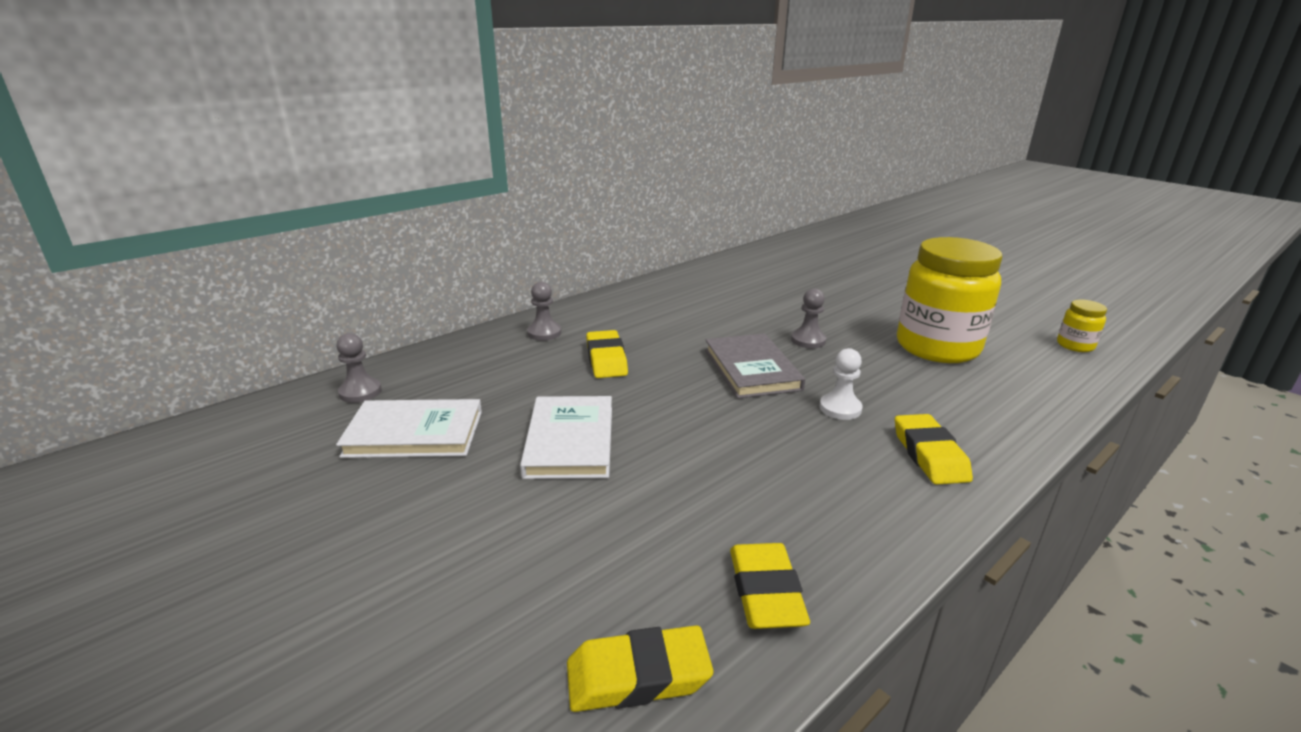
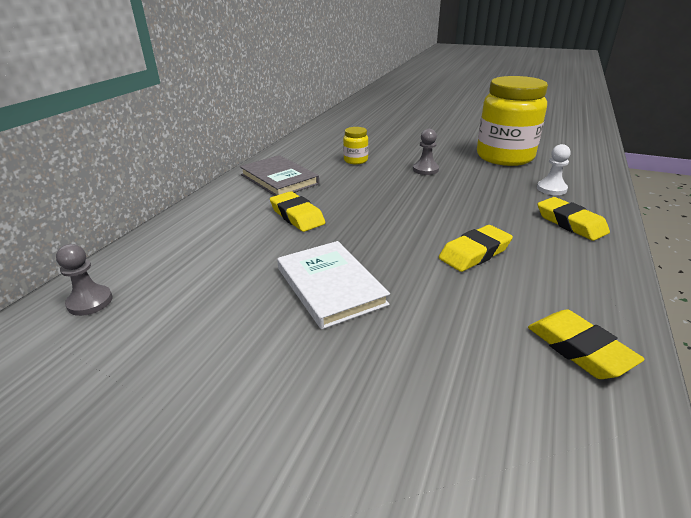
camera: 25 degrees left, 5 degrees up
(414, 433) = (183, 322): white book -> none
(544, 333) = (225, 208): grey pawn -> none
(638, 676) = (568, 453): yellow eraser -> yellow eraser (474, 253)
(752, 369) = (409, 197): grey book -> grey book (279, 179)
(840, 408) = (491, 208): white pawn -> white pawn (551, 189)
(1075, 345) = (572, 140): yellow jar -> yellow jar (355, 160)

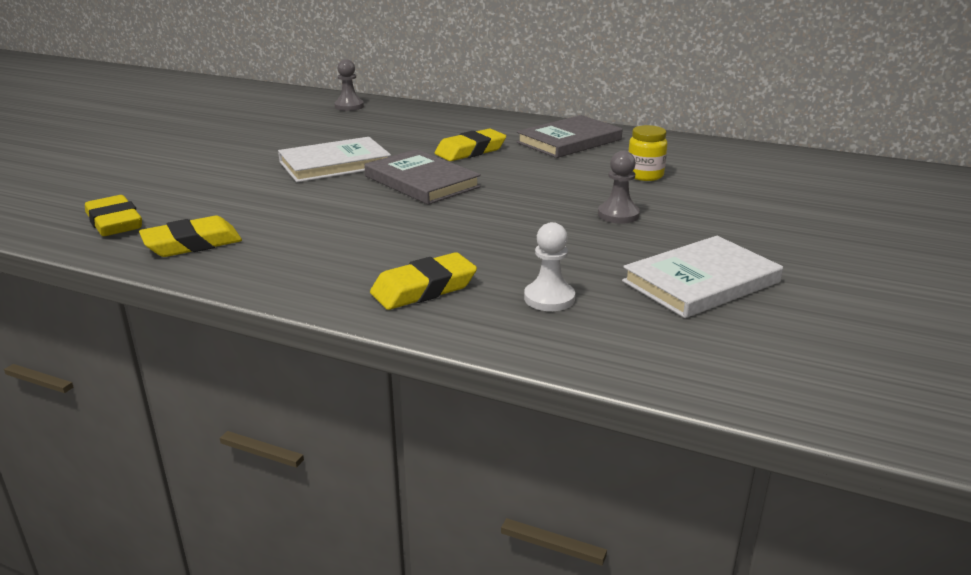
camera: 90 degrees right, 5 degrees down
(377, 234) = (421, 182): none -> grey book
(474, 253) = (366, 221): yellow eraser -> yellow eraser (114, 223)
(504, 157) = (701, 282): yellow jar -> white book

